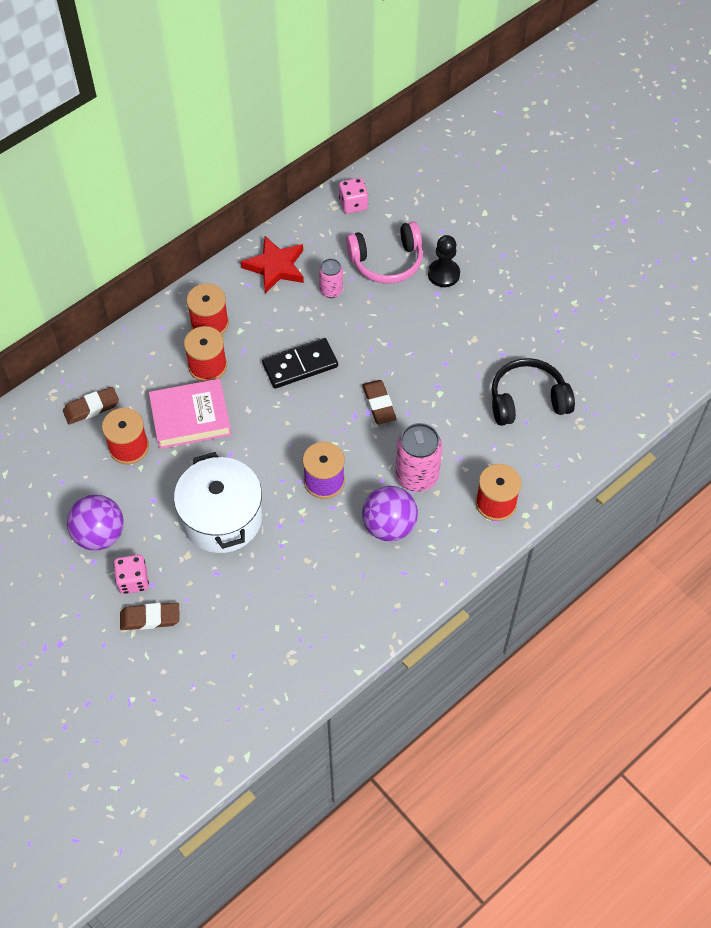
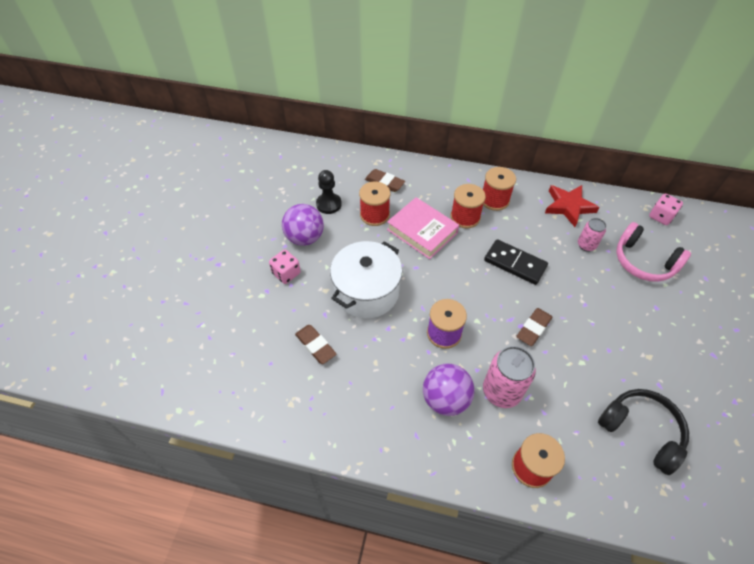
camera: 55 degrees right, 5 degrees down
(150, 618) = (266, 298): brown eraser -> brown eraser (315, 345)
(443, 274) = (675, 302): black pawn -> black pawn (329, 204)

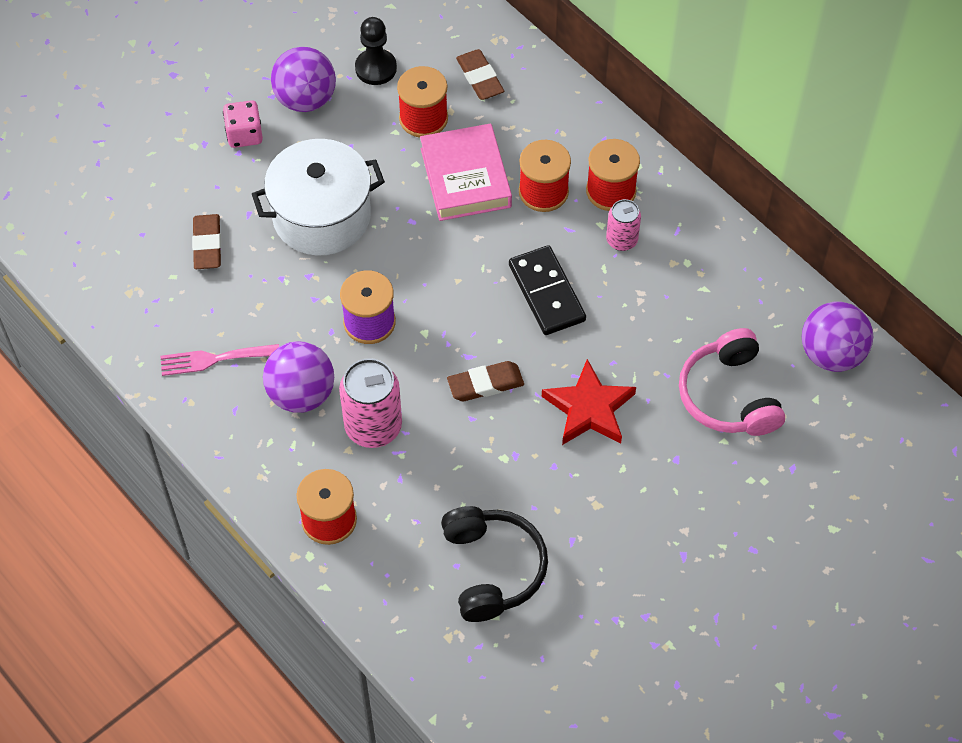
camera: 35 degrees right, 5 degrees up
(377, 412) = (214, 359): none -> pink fork
(568, 206) = (709, 261): red star -> red star (589, 408)
(586, 245) = (672, 327): pink can -> pink can (621, 240)
(661, 216) = (831, 354): pink dice -> purple ball

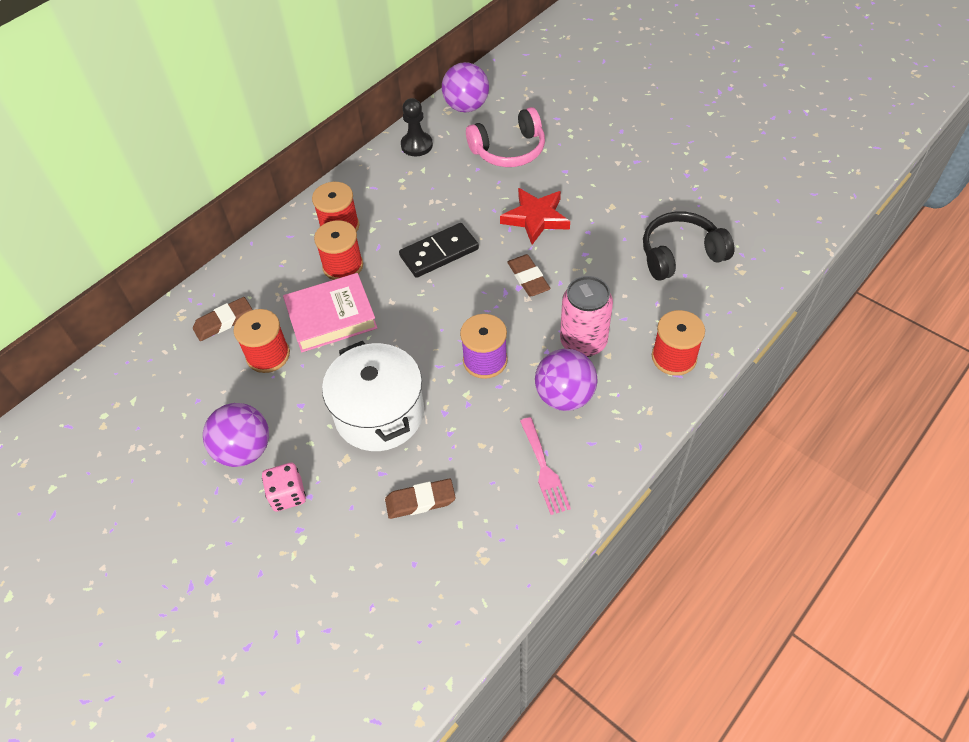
camera: 95 degrees left, 5 degrees down
(376, 68) = (209, 400): black pawn -> black pawn (416, 145)
(621, 240) = (385, 216): pink can -> none

